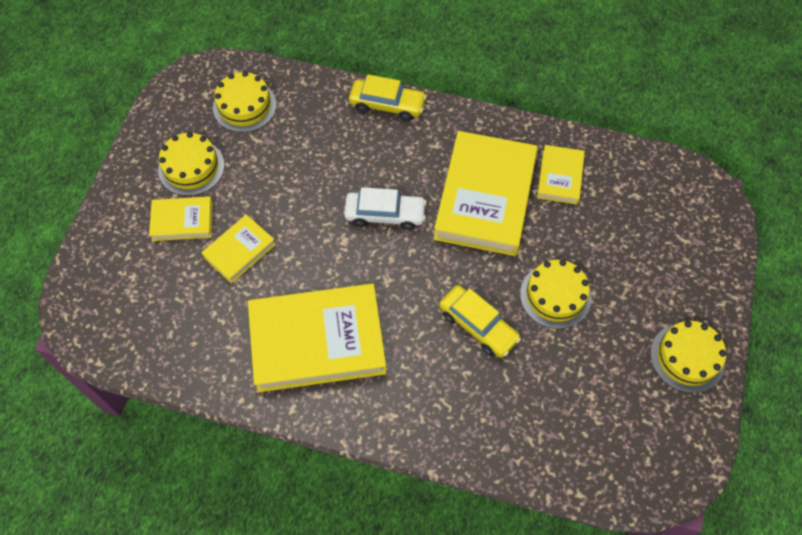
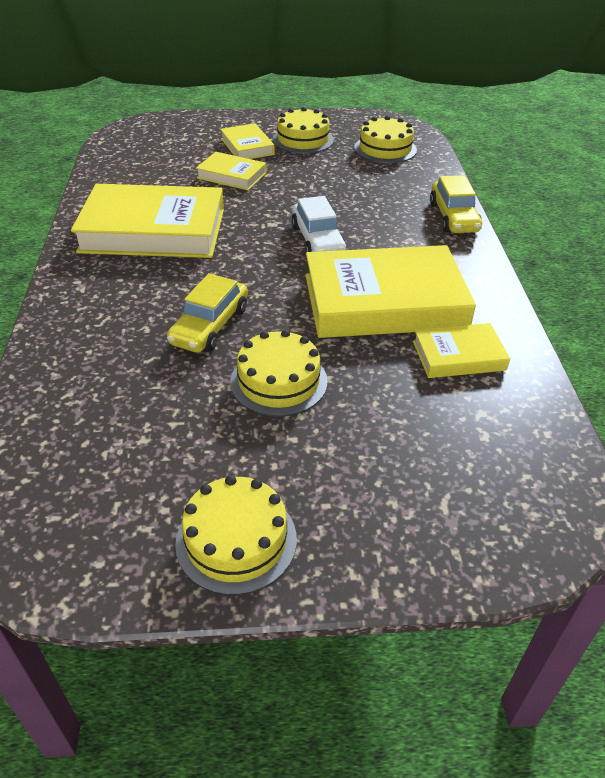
camera: 70 degrees right, 20 degrees down
(317, 341) = (153, 230): yellow book -> yellow book turned 60 degrees counterclockwise

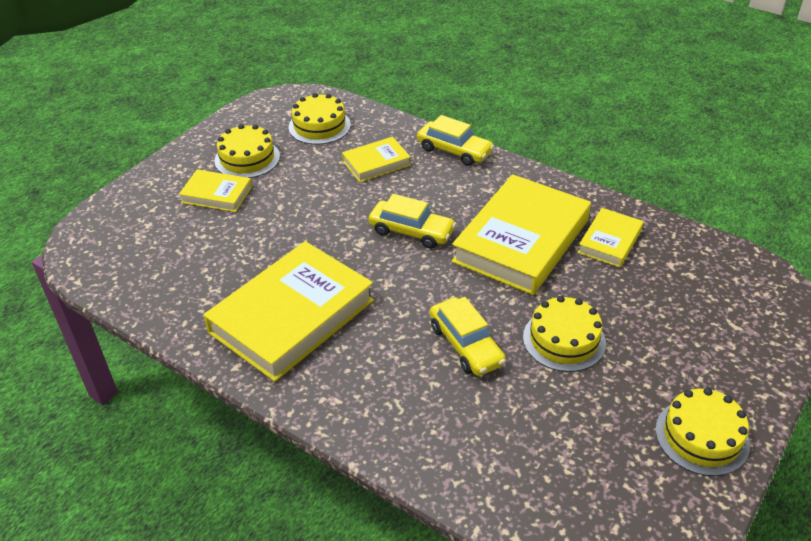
camera: 50 degrees left, 0 degrees up
(231, 175) = (256, 228): yellow book -> yellow book (376, 163)
(317, 240) = (411, 231): white car -> yellow car

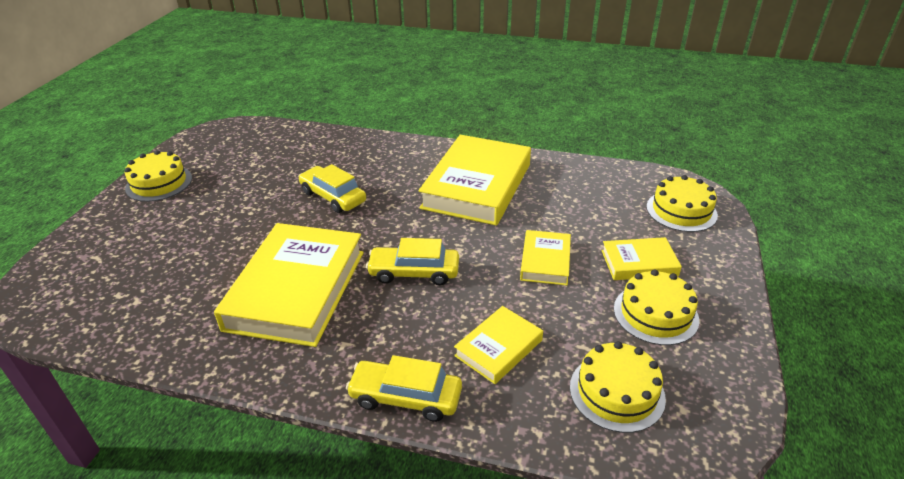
camera: 160 degrees right, 5 degrees down
(564, 340) = (254, 216): yellow cake -> yellow cake (681, 211)
(609, 241) = (198, 311): yellow book -> yellow book (545, 261)

